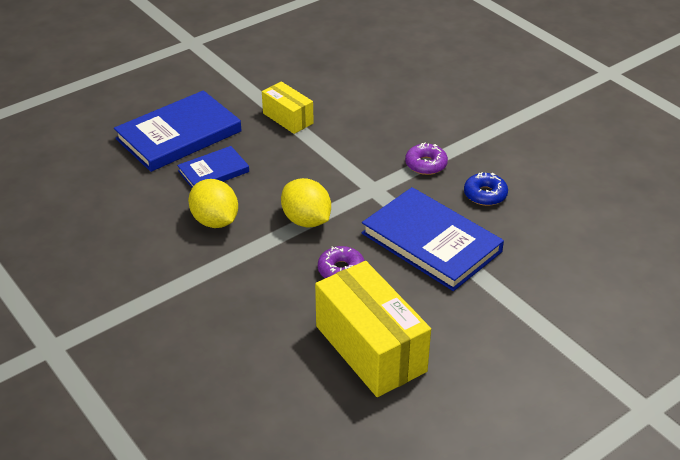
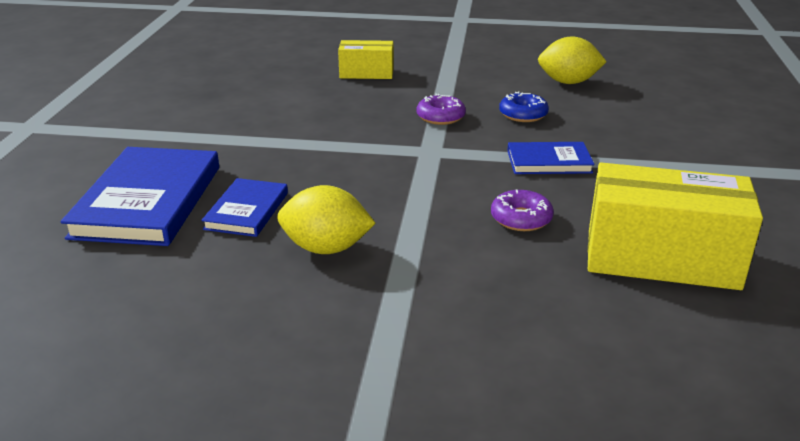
camera: 45 degrees left, 10 degrees down
(288, 118) = (252, 139): yellow box -> yellow box (366, 73)
(306, 220) = (417, 201): yellow lemon -> yellow lemon (568, 82)
(431, 242) = (549, 162): blue book -> blue book, size x0.55

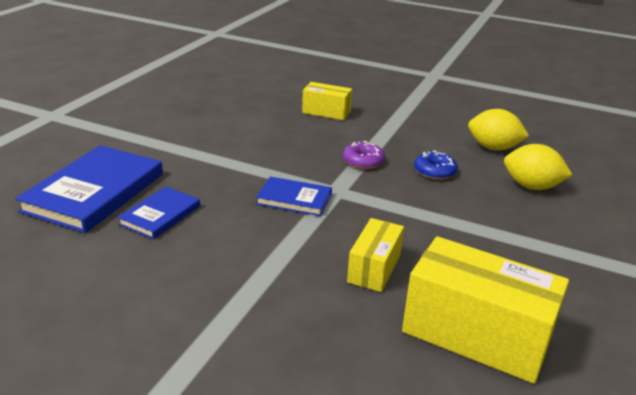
camera: 15 degrees right, 0 degrees up
(326, 248) = (199, 261): yellow lemon -> yellow lemon (531, 186)
(521, 219) = (374, 268): purple donut -> yellow box
(549, 162) = (430, 220): blue book -> blue book (294, 199)

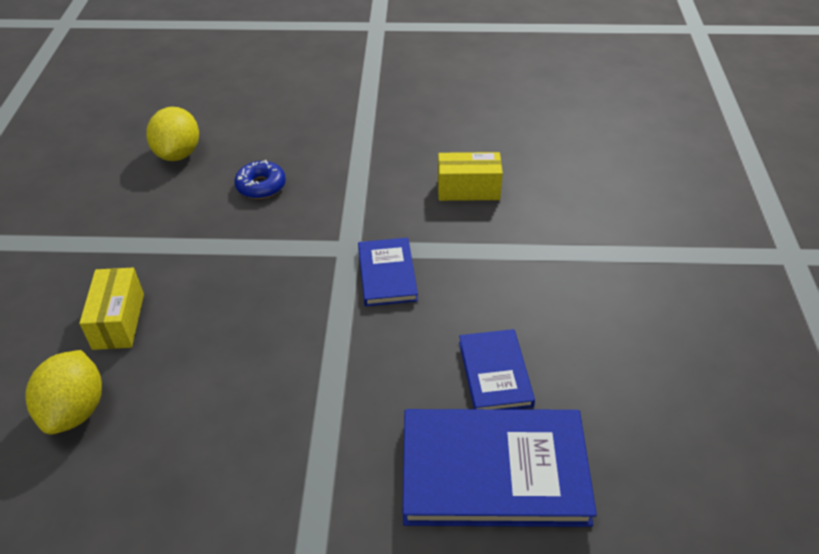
camera: 110 degrees left, 15 degrees up
(160, 215) = (495, 373): blue book -> blue book turned 75 degrees clockwise
(363, 161) = (265, 244): purple donut -> none
(476, 335) = (508, 127): yellow box -> none
(531, 186) = (260, 121): yellow lemon -> yellow lemon (75, 410)

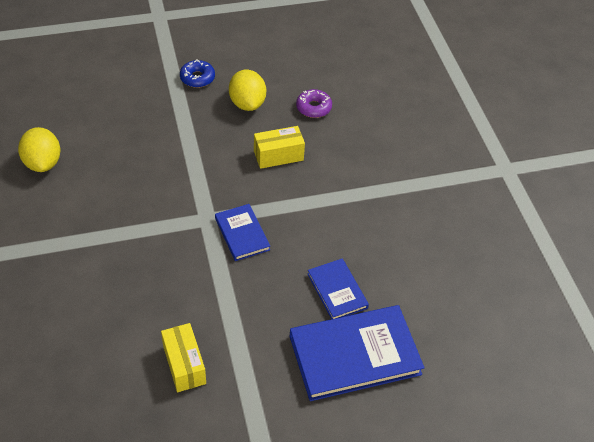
camera: 20 degrees left, 5 degrees up
(75, 410) = (60, 378): yellow lemon -> yellow lemon (247, 103)
(118, 321) = (60, 308): yellow box -> yellow box (184, 365)
(261, 186) = (121, 180): blue donut -> blue donut (197, 78)
(532, 142) = (313, 107): none -> purple donut

